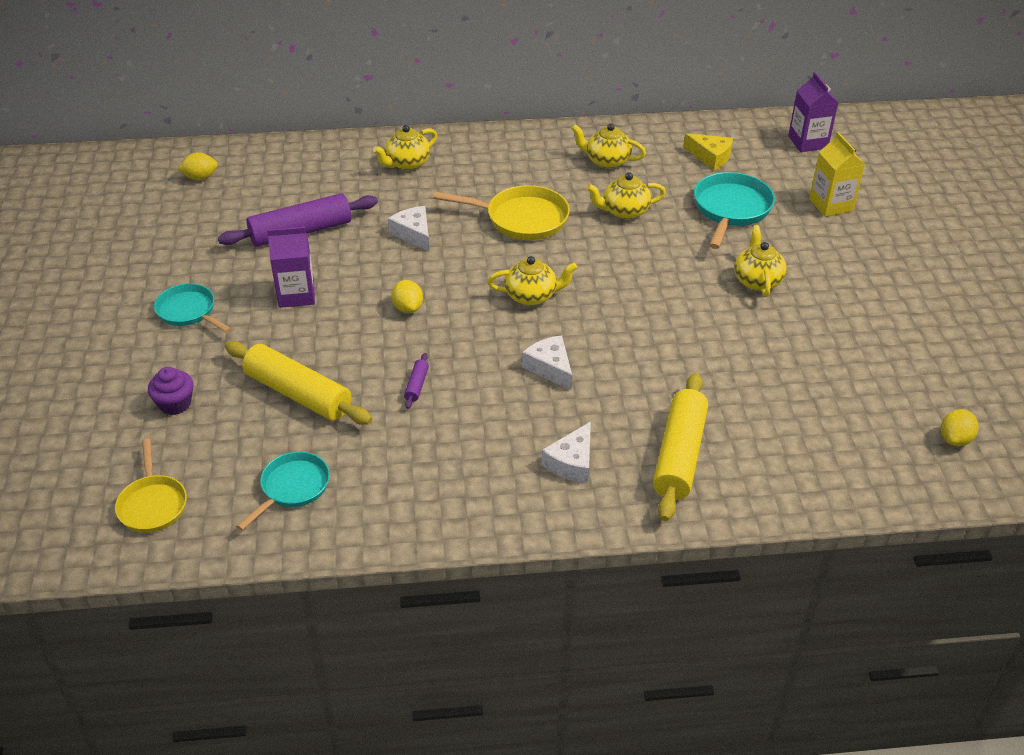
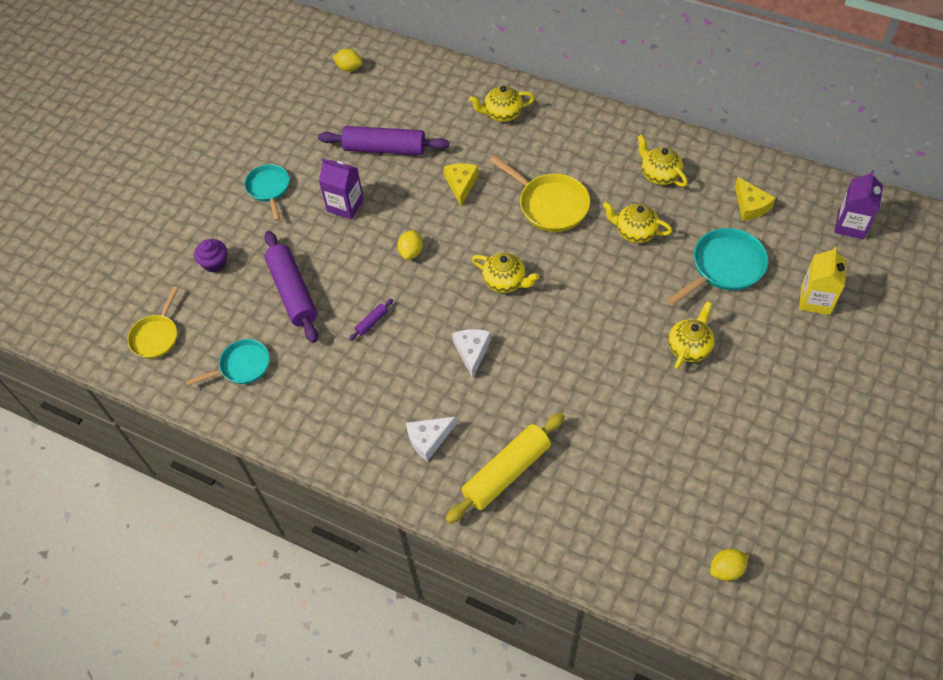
camera: 35 degrees right, 15 degrees up
(298, 394) = (292, 292): yellow rolling pin -> purple rolling pin
(414, 234) = (461, 185): white cheese -> yellow cheese

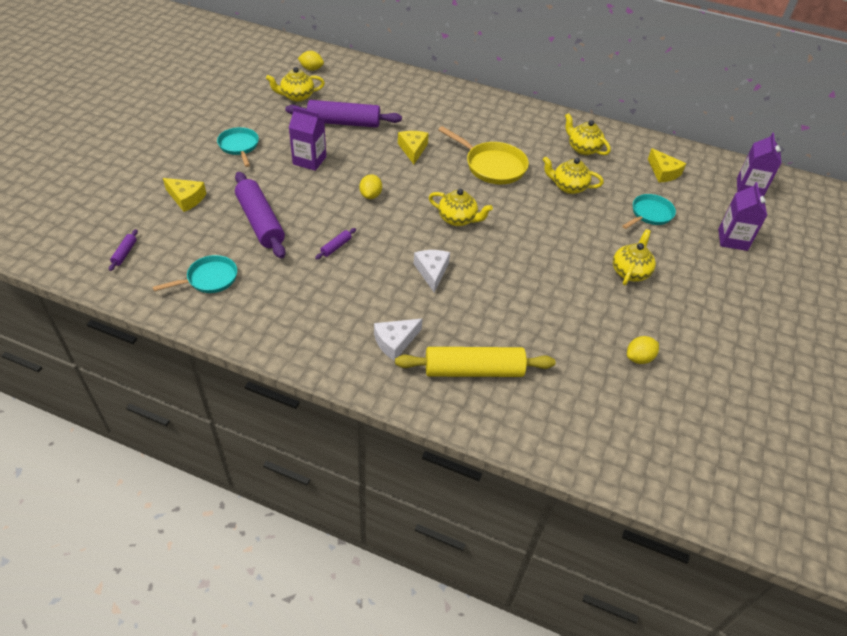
camera: 10 degrees left, 10 degrees down
(156, 336) = (124, 253): yellow pan -> purple rolling pin
(215, 263) = (186, 198): purple cupcake -> yellow cheese
(502, 113) = (444, 104): yellow teapot -> yellow teapot (297, 96)
(506, 472) = (474, 370): yellow rolling pin -> yellow rolling pin turned 45 degrees clockwise
(724, 267) = (650, 214): turquoise pan -> turquoise pan, size x0.66
(726, 569) = (699, 456): yellow lemon -> yellow lemon (639, 358)
(815, 300) = (732, 239): yellow carton -> purple carton

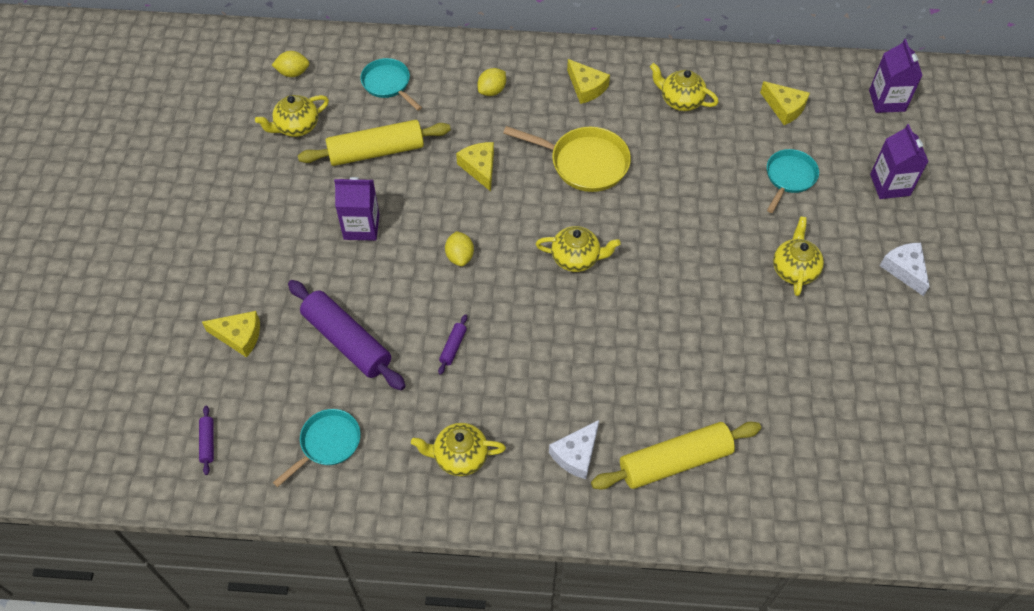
camera: 15 degrees left, 10 degrees up
(239, 146) = (263, 233): turquoise pan -> turquoise pan (388, 84)
(344, 123) = (376, 151): purple rolling pin -> yellow rolling pin
(432, 272) = (577, 345): white cheese -> white cheese (905, 270)
(514, 125) = (586, 87): none -> yellow cheese
(568, 187) = (684, 166): yellow teapot -> yellow teapot (459, 456)
(639, 358) = (840, 383): yellow lemon -> yellow lemon (492, 91)

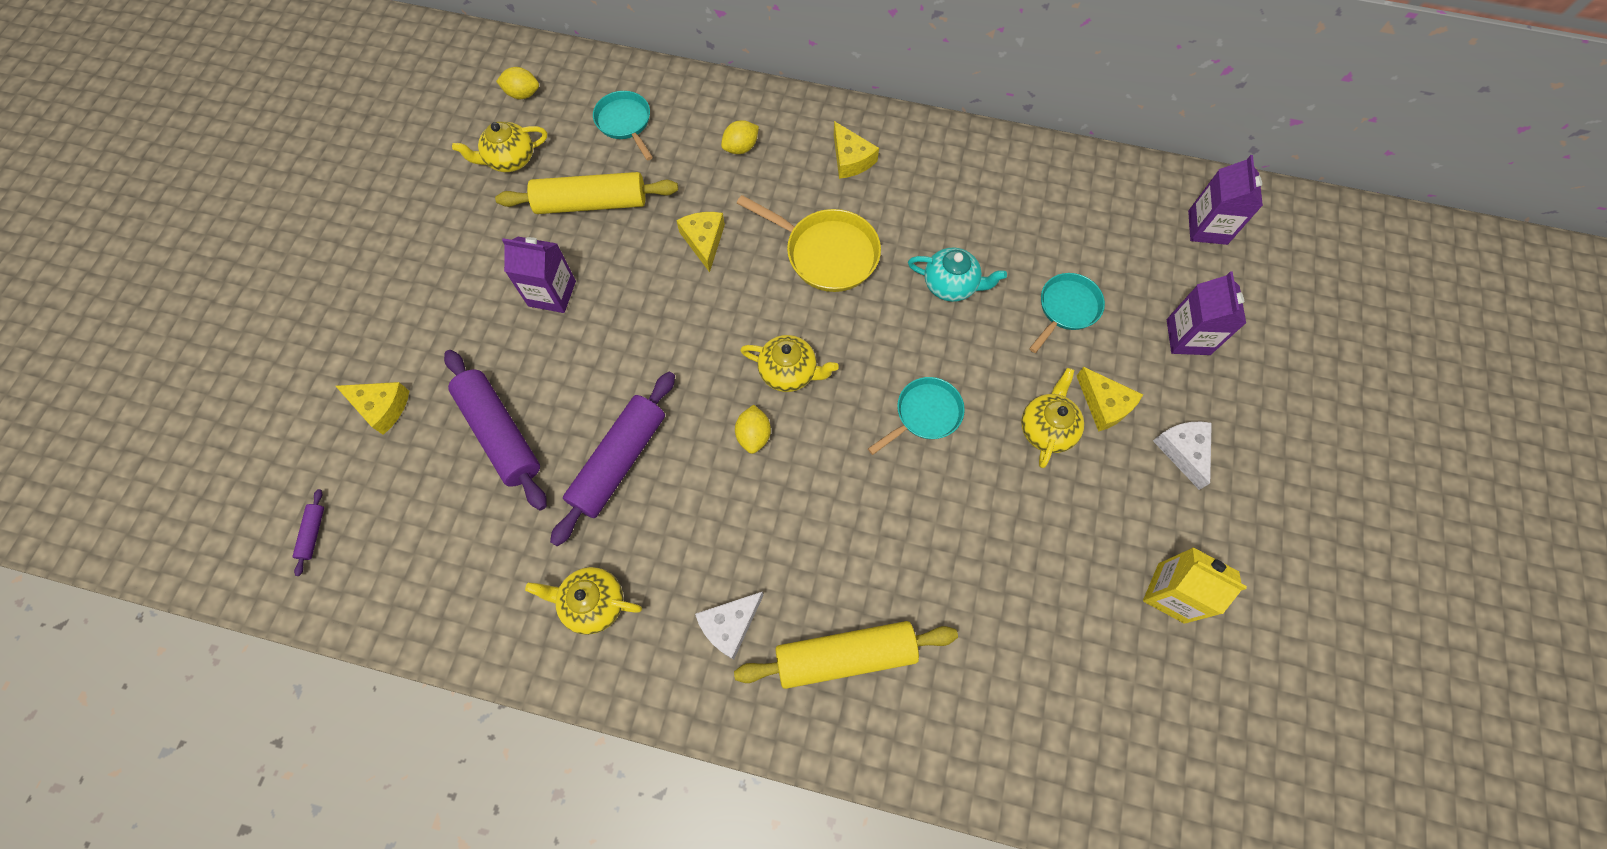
camera: 10 degrees right, 10 degrees up
(327, 443) = (446, 559): turquoise pan -> turquoise pan (925, 414)
(453, 347) = (619, 461): purple rolling pin -> purple rolling pin, size x2.40
(460, 256) = (654, 348): yellow lemon -> yellow lemon (754, 435)
(680, 100) = (958, 191): yellow teapot -> none
(692, 173) = (951, 285): none -> turquoise teapot
(784, 108) = (1080, 218): yellow cheese -> yellow cheese (1104, 404)
(918, 374) = (1171, 593): none -> yellow carton

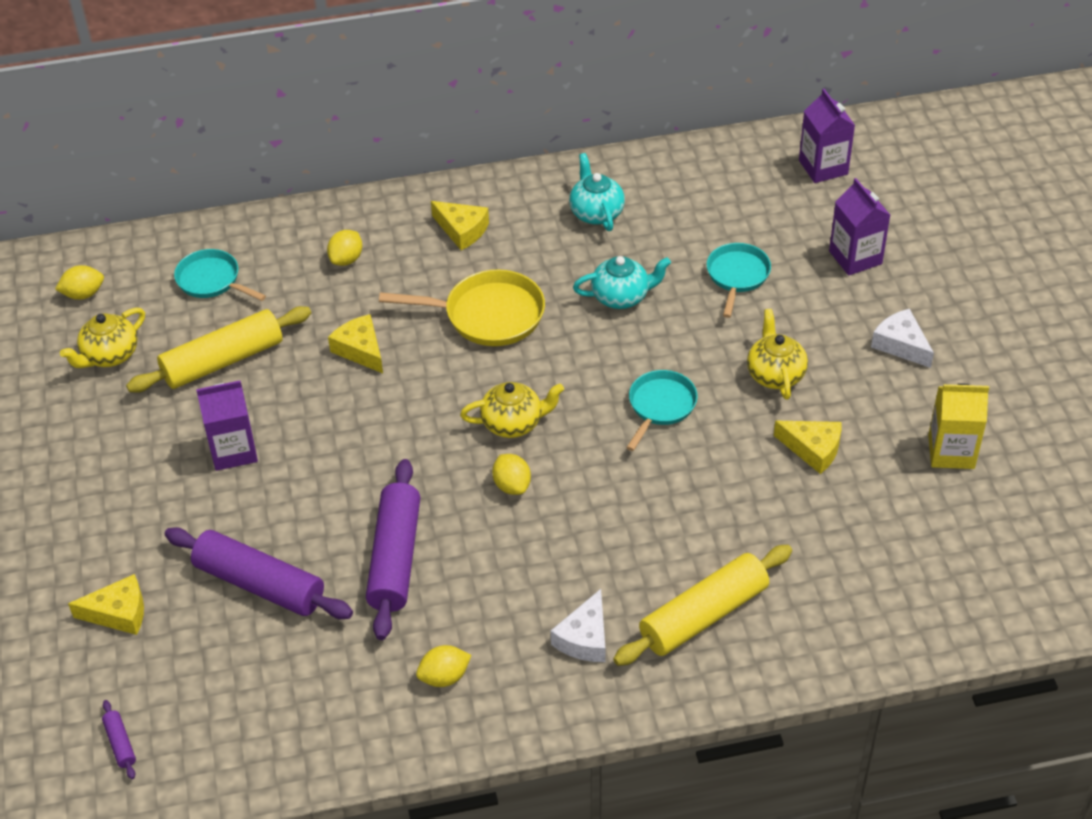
camera: 25 degrees left, 20 degrees down
(593, 603) = (444, 677): yellow teapot -> yellow lemon
(974, 189) = (596, 212): none -> turquoise teapot
(1104, 404) = (814, 336): yellow cheese -> yellow cheese (813, 449)

